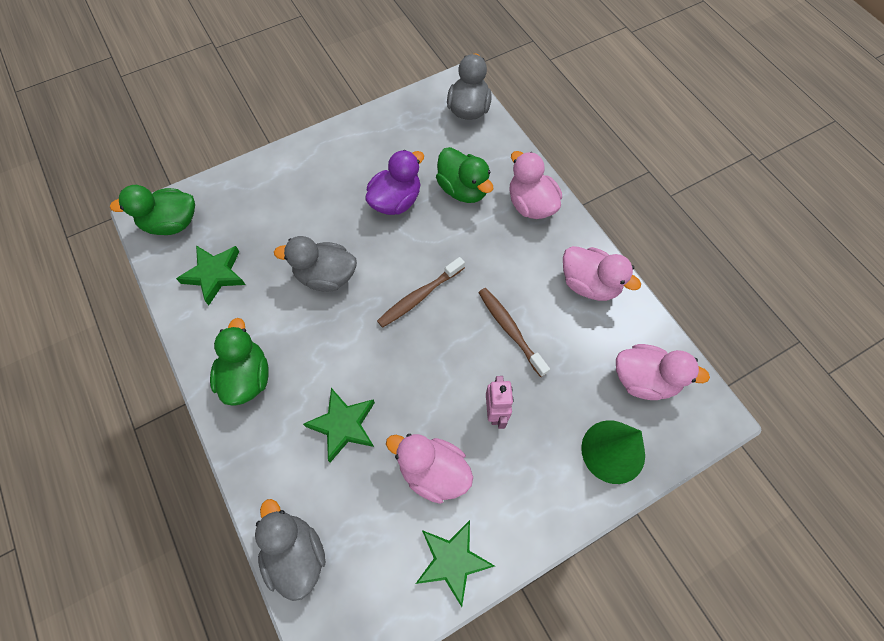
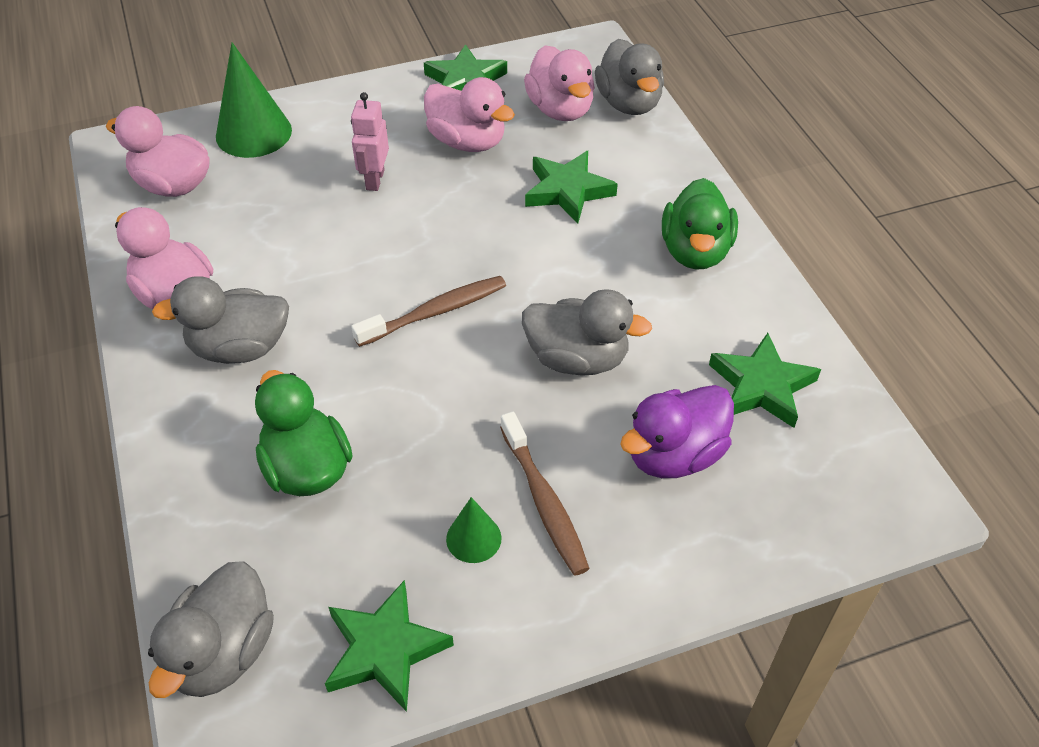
camera: 170 degrees left, 15 degrees down
(171, 223) = (858, 484): green duck -> none
(370, 169) = (473, 538): none -> green cone
(396, 201) = (437, 465): purple duck -> purple duck (674, 455)
(400, 119) = (385, 650): none -> green star
(510, 330) = (318, 256): brown toothbrush -> brown toothbrush (544, 501)
(530, 252) = (240, 348): none -> grey duck
(531, 205) = (198, 423): pink duck -> pink duck (560, 109)

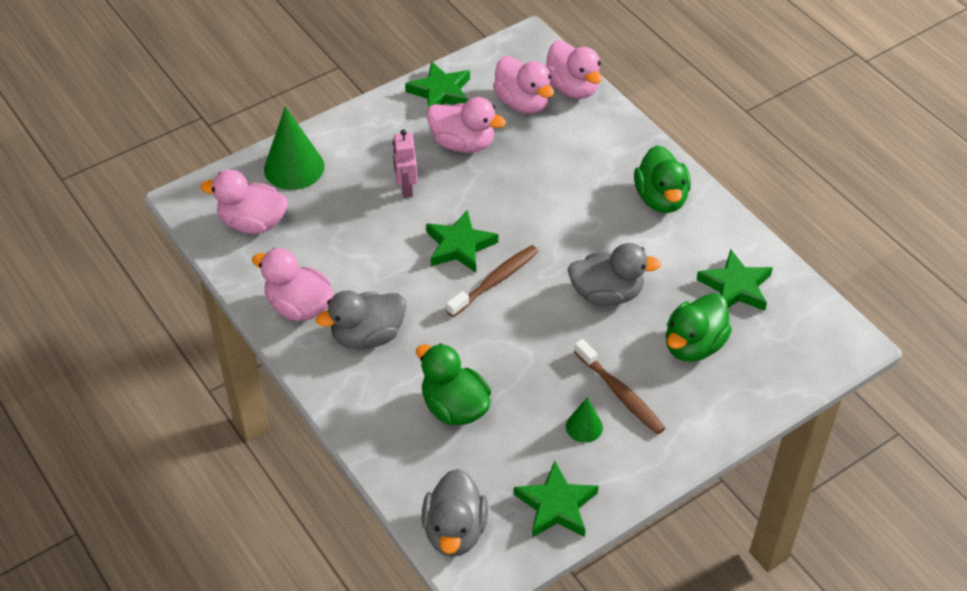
camera: 15 degrees left, 0 degrees up
(568, 191) = (553, 169): green star -> green star (460, 246)
(629, 103) = (572, 88): grey duck -> pink duck
(674, 455) = (693, 345): purple duck -> green duck

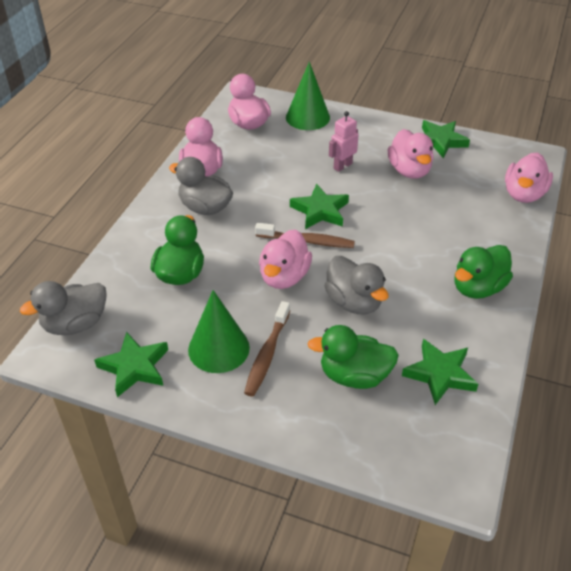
camera: 55 degrees right, 5 degrees down
(523, 103) = (479, 179): pink duck -> pink duck (284, 277)
(584, 427) = (218, 348): green cone -> green cone, size x1.88

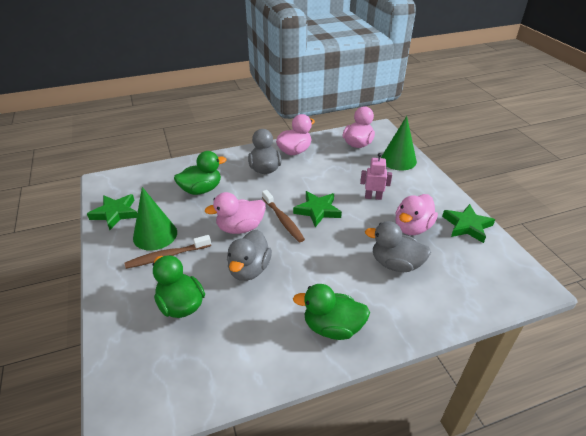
camera: 50 degrees right, 5 degrees down
(75, 324) = (130, 178): grey duck -> grey duck (395, 264)
(439, 374) = (220, 350): green star -> none
(523, 194) = (475, 301): pink duck -> none

